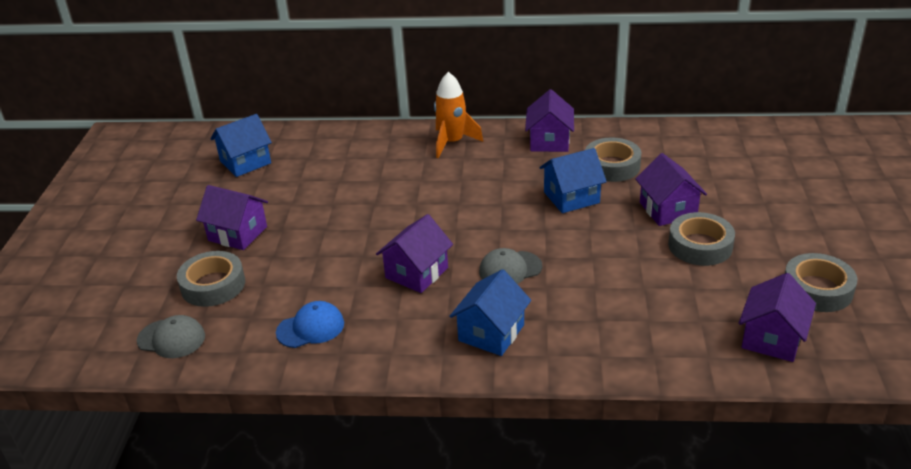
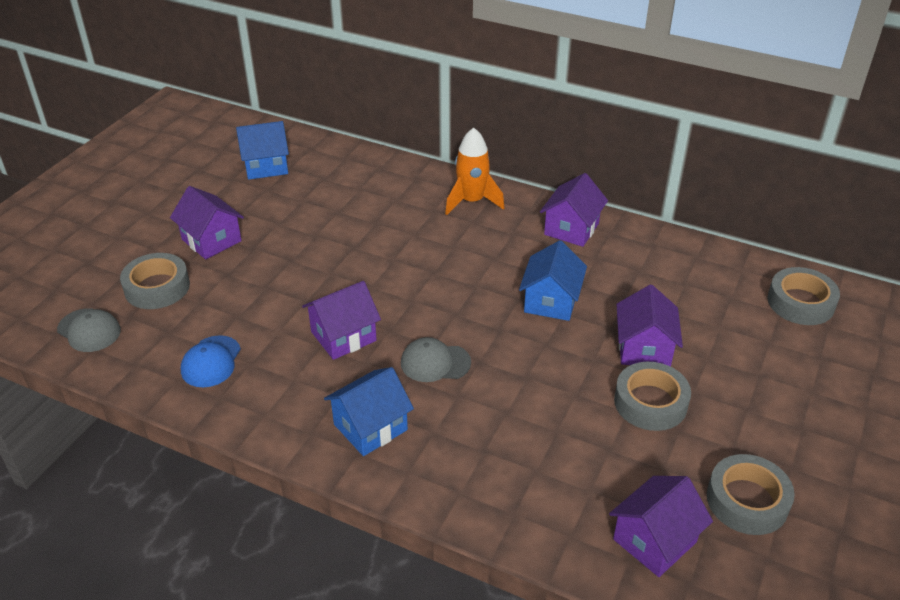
camera: 20 degrees right, 5 degrees up
(310, 328) = (211, 362): blue cap -> blue cap turned 105 degrees clockwise
(571, 197) = (551, 301): blue house -> blue house turned 75 degrees counterclockwise
(612, 166) = (618, 277): grey tape -> grey tape (800, 302)

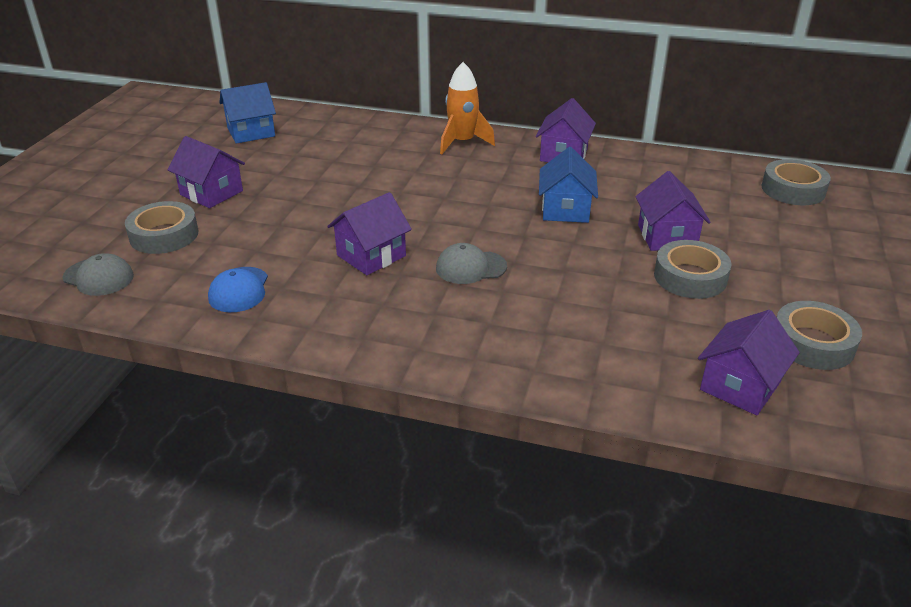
camera: 10 degrees left, 5 degrees down
(370, 427) = (423, 326): blue house -> none

